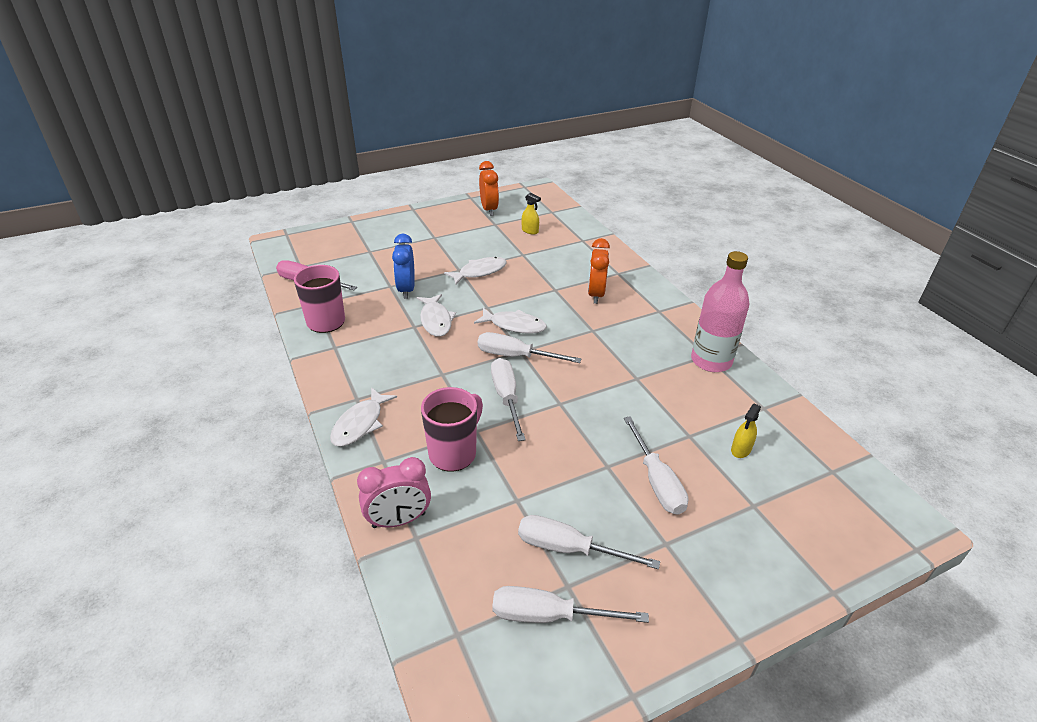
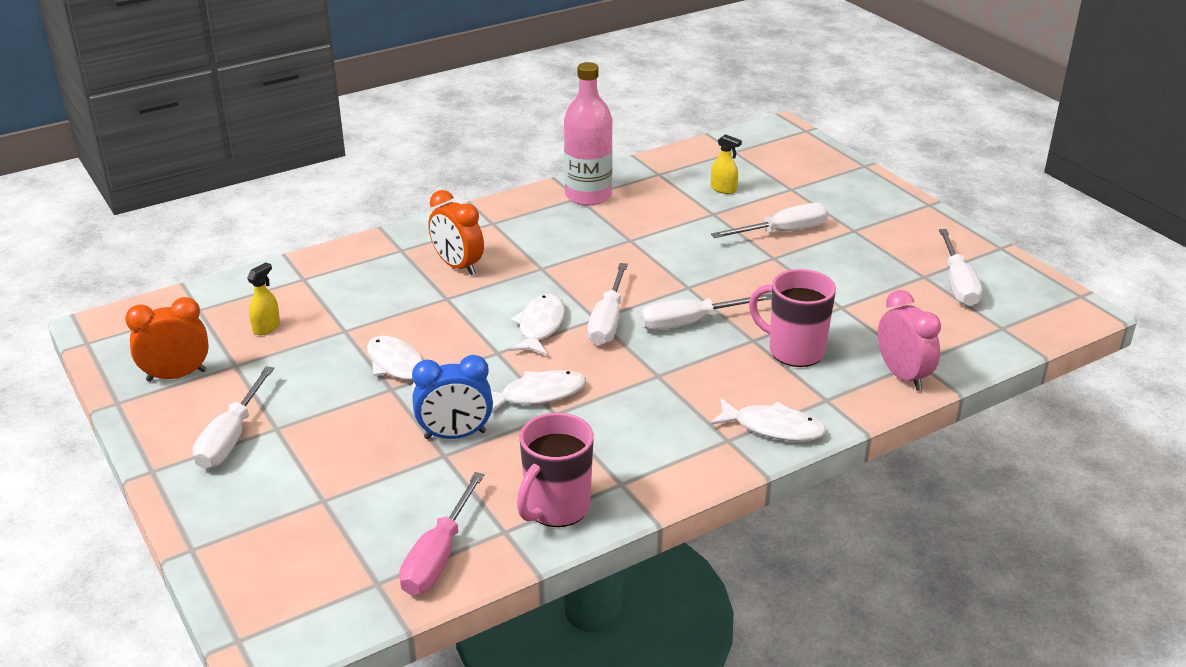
camera: 95 degrees left, 5 degrees down
(569, 549) = (885, 276): white screwdriver -> white screwdriver (231, 437)
(595, 294) = (457, 266): orange clock -> orange clock turned 45 degrees clockwise

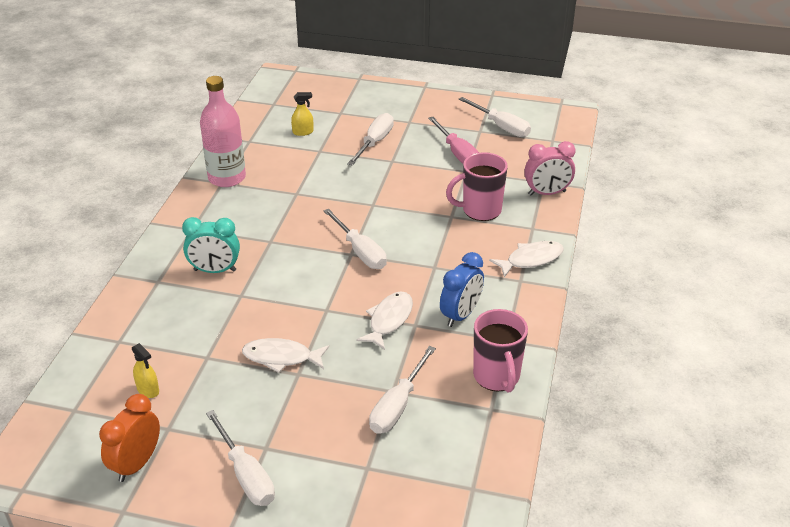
camera: 45 degrees left, 5 degrees up
(266, 327) = (148, 390): yellow spray bottle -> yellow spray bottle turned 150 degrees clockwise
(438, 556) = (480, 448): pink screwdriver -> pink screwdriver (457, 153)
(455, 435) = (381, 375): blue clock -> blue clock (461, 315)
(457, 266) = (215, 270): orange clock -> turquoise clock
(540, 326) = (327, 278): white fish -> none
(690, 323) = (405, 225): white screwdriver -> white screwdriver (398, 405)
(903, 375) = (547, 193): pink clock -> pink clock turned 150 degrees clockwise

